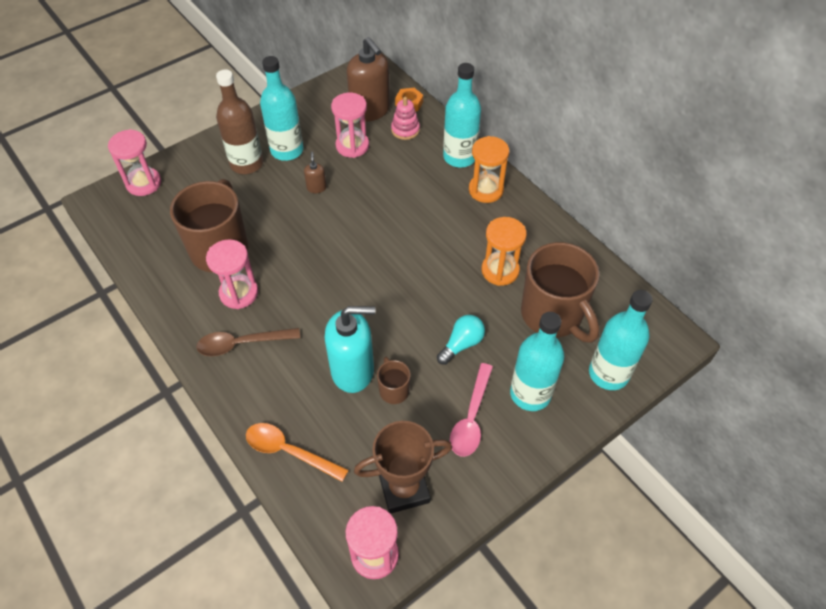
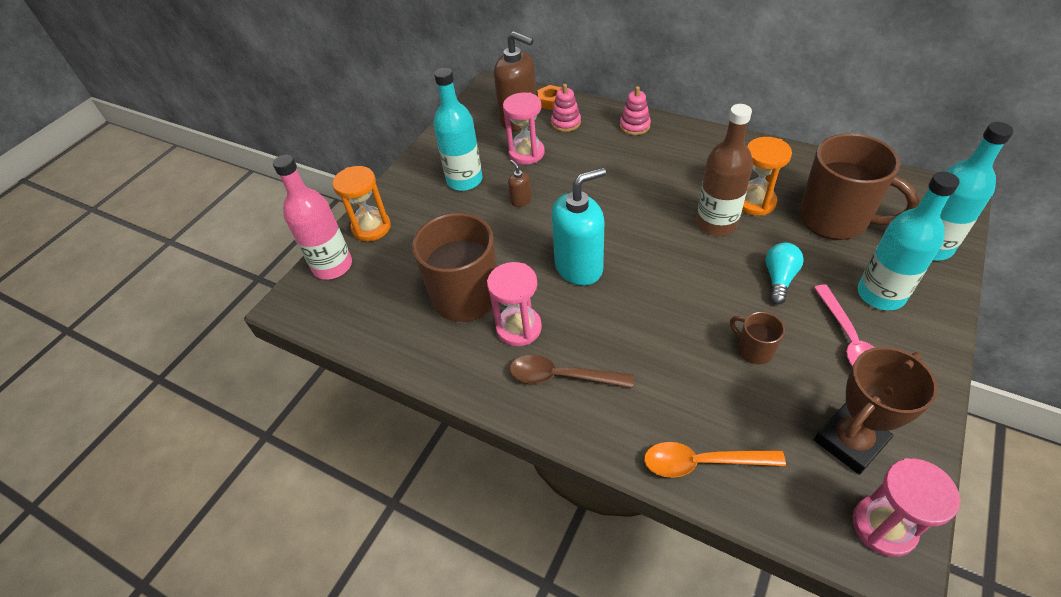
camera: 20 degrees left, 5 degrees down
(144, 183) = (333, 266): pink hourglass -> pink bottle
(241, 344) = (561, 376): brown spoon -> brown spoon turned 45 degrees clockwise
(246, 163) = (432, 207): brown bottle -> brown bottle (716, 223)
(353, 370) = (698, 350): turquoise soap dispenser -> turquoise soap dispenser (579, 267)
(459, 157) = (634, 126): turquoise bottle -> pink stacking toy
(486, 190) = (682, 143): orange hourglass -> orange hourglass (371, 228)

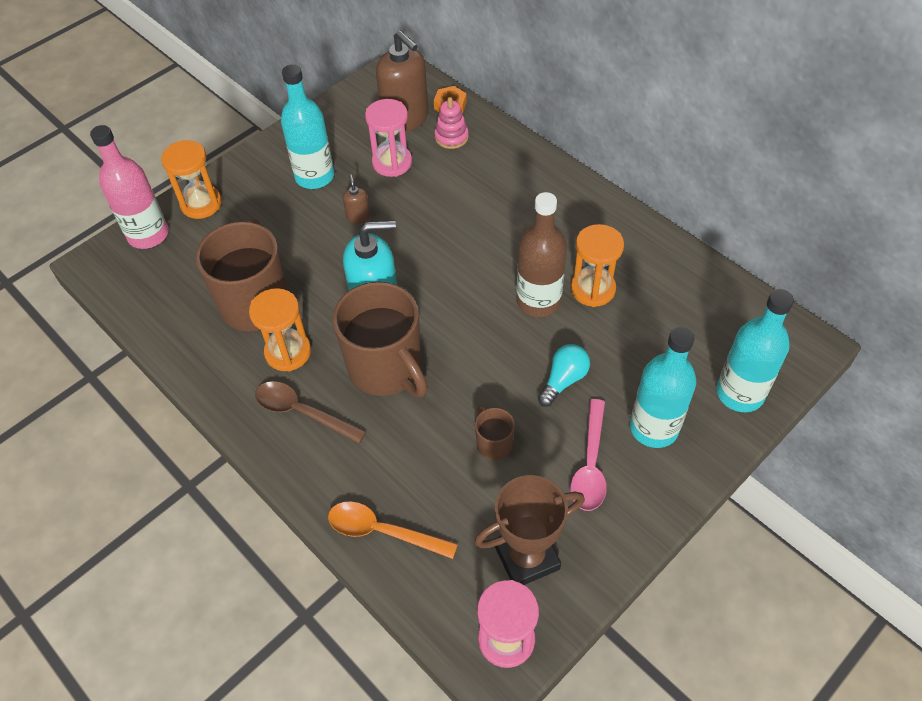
camera: 15 degrees right, 5 degrees up
(518, 328) = (288, 352): pink hourglass -> orange hourglass
(634, 126) = (521, 162): pink stacking toy -> none
(835, 219) = (663, 334): brown mug -> brown mug (386, 369)

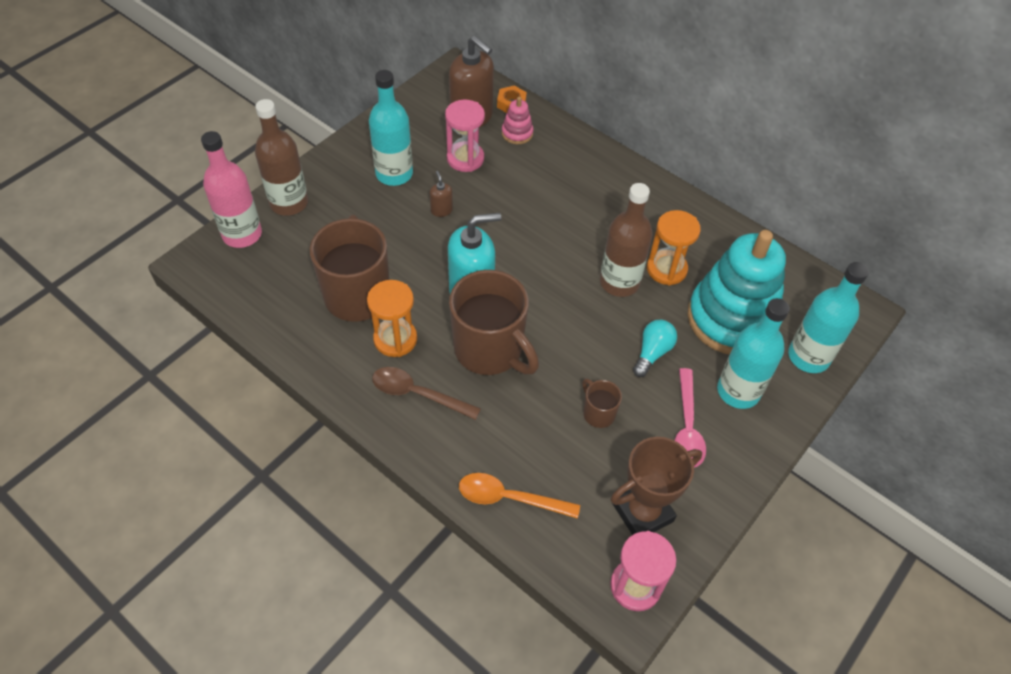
camera: 10 degrees left, 0 degrees up
(201, 204) = (289, 203): orange hourglass -> brown bottle
(657, 347) = (731, 319): none -> turquoise stacking toy

